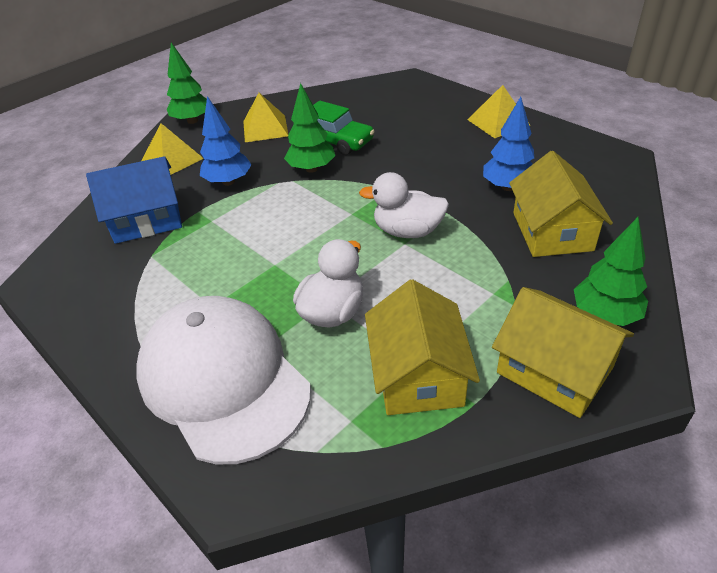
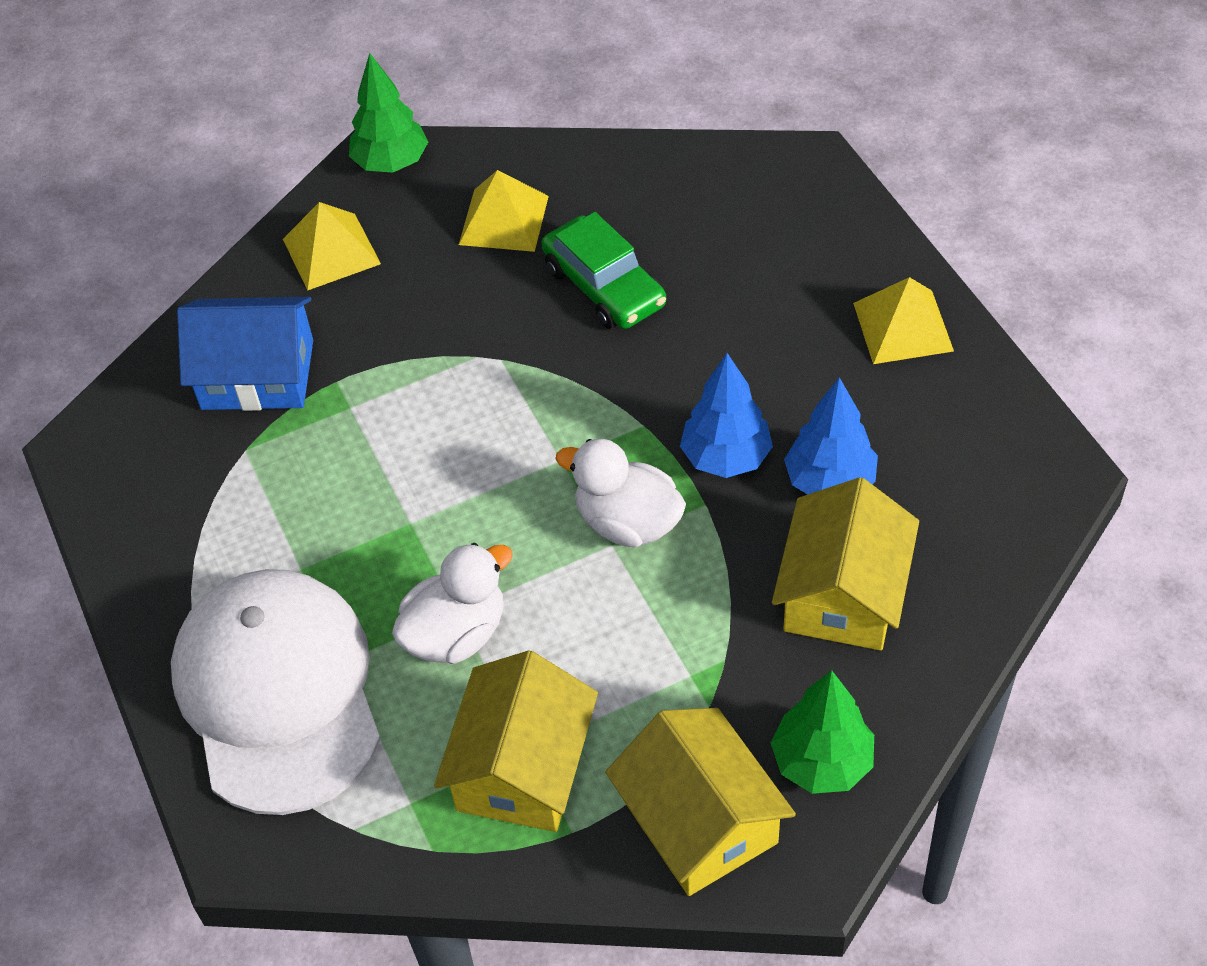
camera: 20 degrees right, 10 degrees up
(228, 182) = (402, 331): blue tree -> blue tree (726, 458)
(311, 169) = (540, 342): green tree -> none

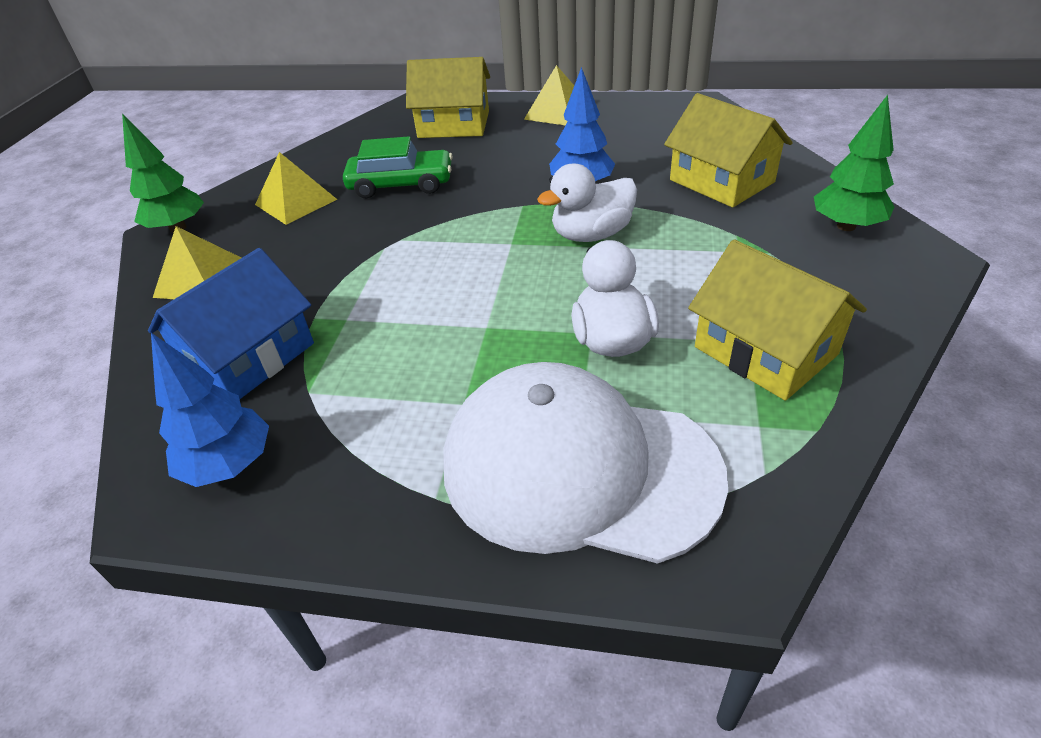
camera: 55 degrees left, 10 degrees down
(700, 821) = (866, 286): yellow house -> yellow house (454, 124)
(829, 482) = (637, 161): blue tree -> blue tree (229, 465)

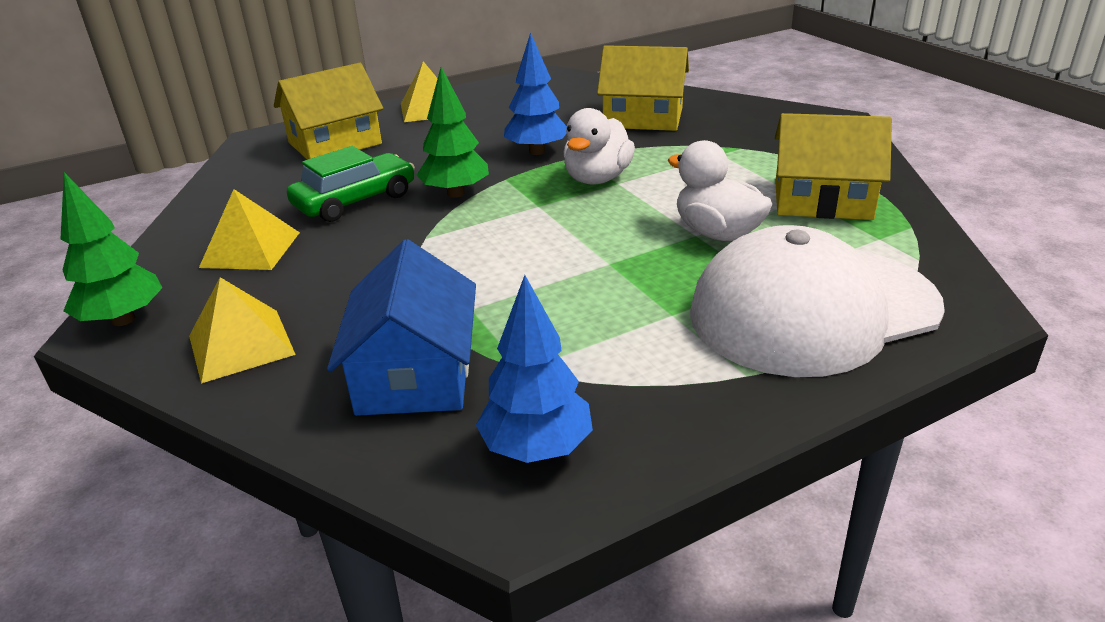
camera: 40 degrees left, 10 degrees down
(846, 226) = (766, 119): green tree -> green tree (456, 193)

